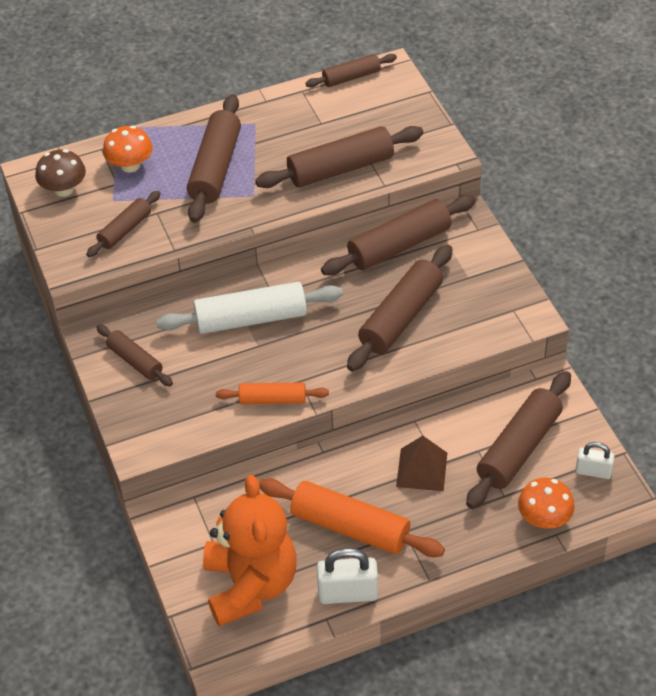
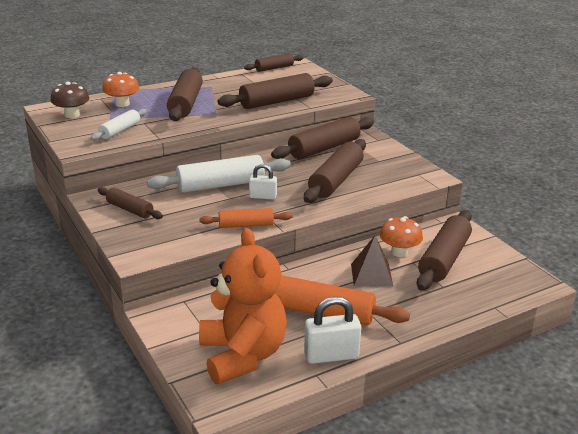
camera: 10 degrees left, 20 degrees down
(125, 230) = (120, 131): brown rolling pin -> white rolling pin
(544, 519) = (481, 298): orange mushroom -> orange mushroom (399, 252)
(593, 471) = (507, 269): white padlock -> white padlock (263, 197)

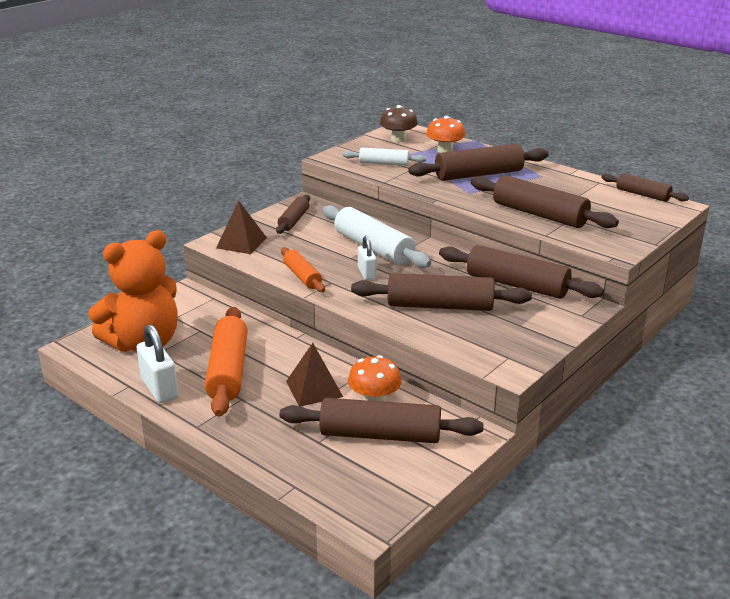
camera: 70 degrees right, 0 degrees up
(151, 243) = (241, 243): none -> brown pyramid

